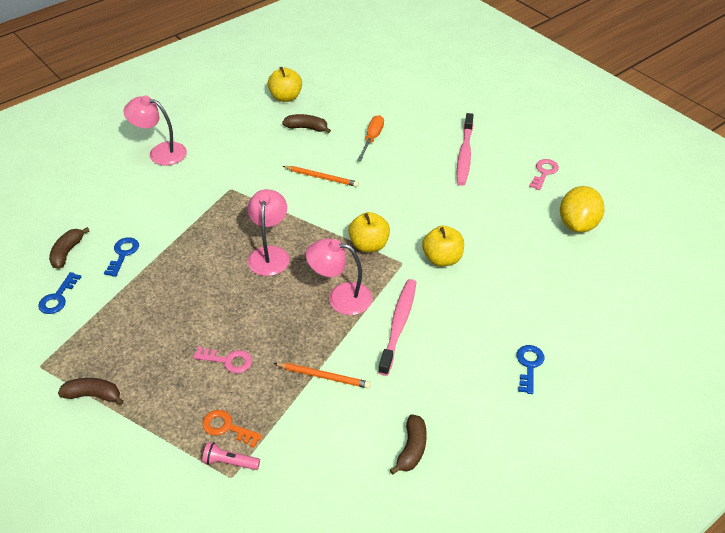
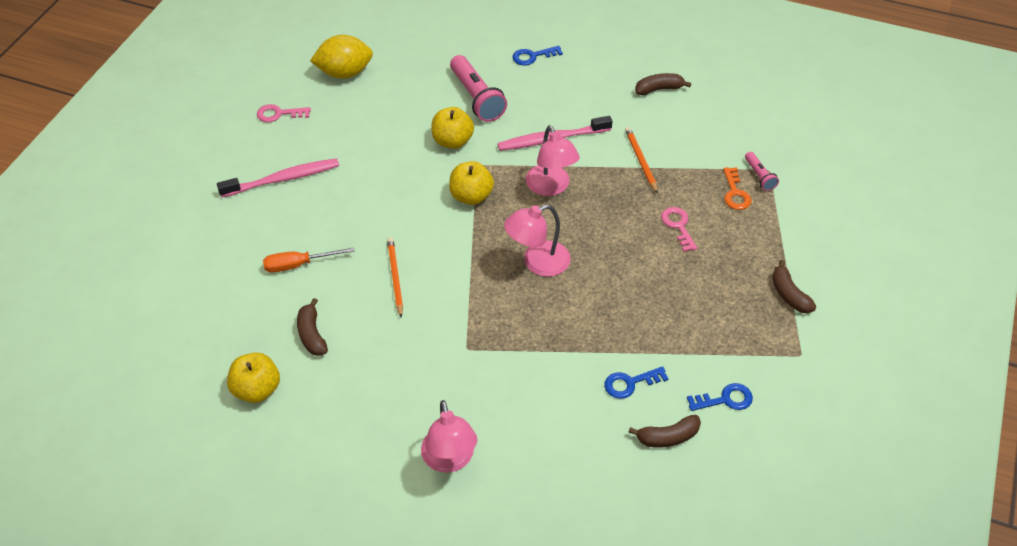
camera: 120 degrees left, 5 degrees up
(490, 297) = (476, 98): none -> pink flashlight

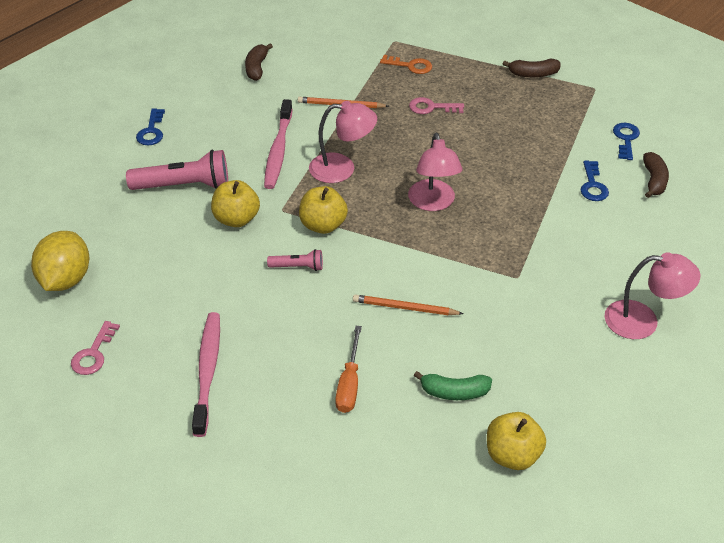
camera: 70 degrees left, 5 degrees down
(312, 334) = (454, 392): brown banana -> green banana
(759, 176) = (398, 48): pink flashlight -> pink flashlight (298, 267)

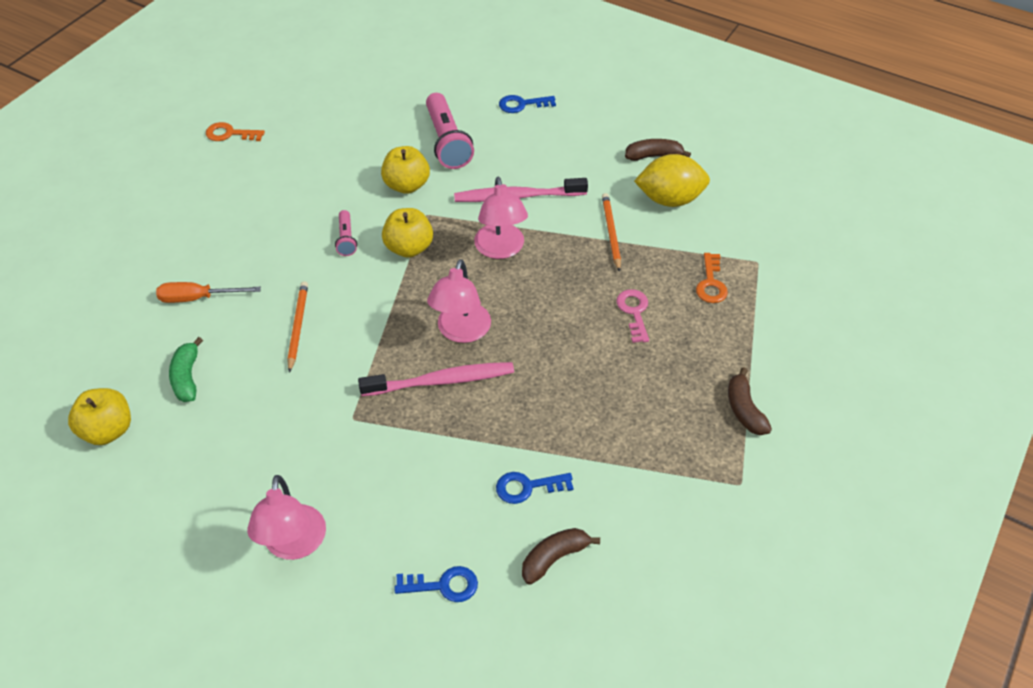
camera: 80 degrees right, 5 degrees up
(65, 279) = (313, 99): yellow lemon -> yellow lemon (670, 199)
(93, 353) = (230, 134): pink key -> orange key
(207, 371) = (212, 203): pink toothbrush -> pink toothbrush (441, 381)
(433, 203) = (461, 332): pink lamp -> pink lamp turned 60 degrees counterclockwise
(626, 139) = (635, 524): blue key -> blue key (443, 585)
(653, 180) = (554, 558): brown banana -> brown banana turned 150 degrees clockwise

